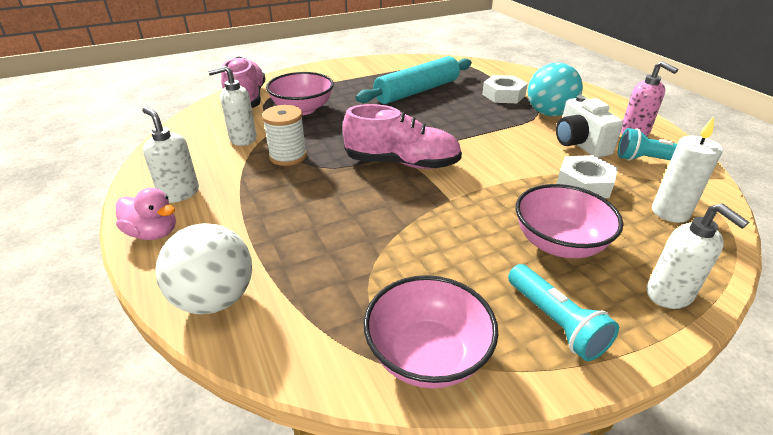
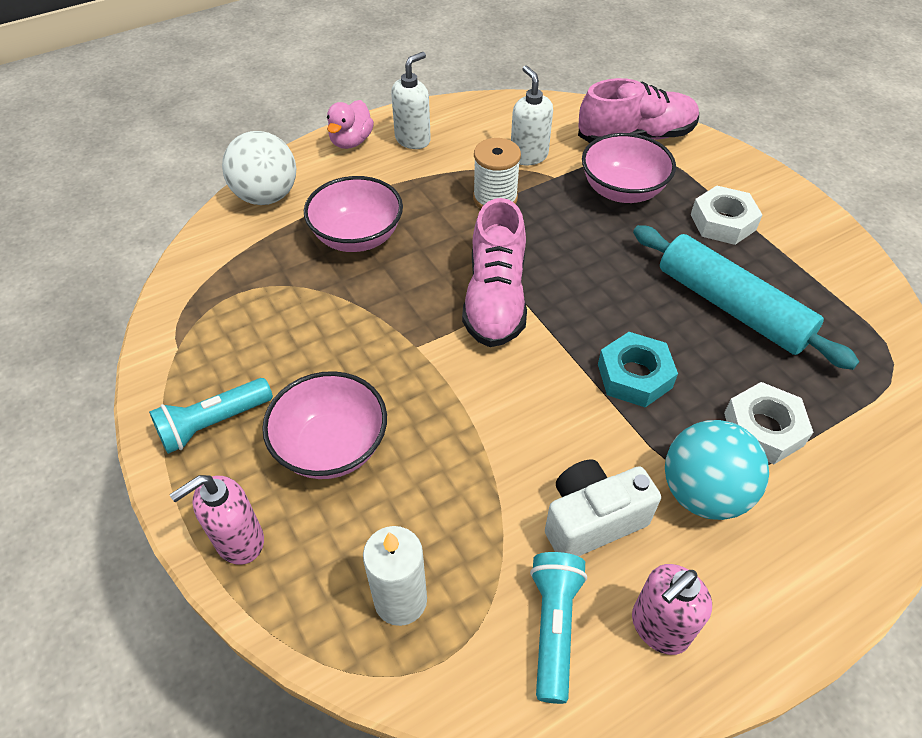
camera: 85 degrees right, 15 degrees up
(427, 355) = (190, 328): pink bowl -> pink bowl (357, 237)
(471, 122) = (634, 376): none -> turquoise nut
(584, 184) = (467, 501): white nut -> white nut (722, 222)
(669, 294) = (239, 541): white soap dispenser -> pink soap dispenser

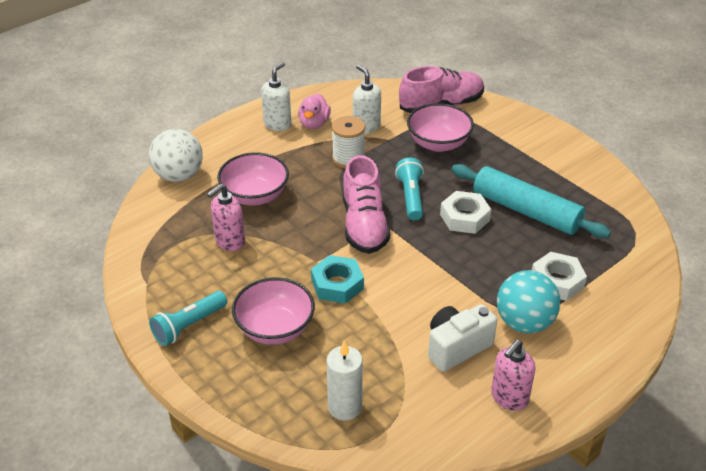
camera: 10 degrees left, 10 degrees down
(239, 541) = (229, 390): pink soap dispenser -> pink soap dispenser (229, 242)
(351, 141) = (231, 130): pink duck -> pink duck (314, 123)
(554, 627) = (444, 407): turquoise flashlight -> turquoise flashlight (411, 197)
(634, 376) = (468, 261): turquoise nut -> turquoise nut (337, 284)
(722, 222) = (512, 157): white nut -> white nut (464, 217)

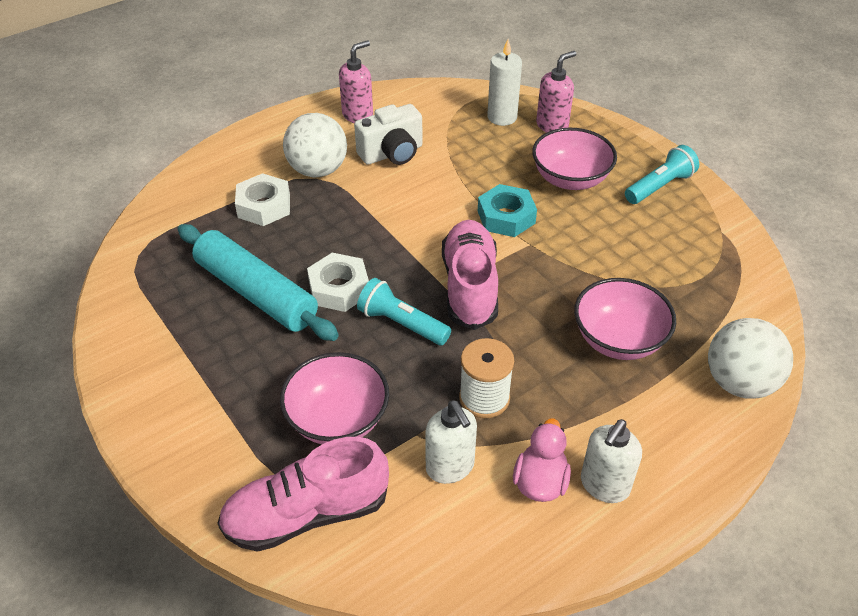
camera: 175 degrees left, 5 degrees up
(229, 242) = (638, 274): pink soap dispenser -> pink soap dispenser (552, 126)
(411, 197) = (402, 323): turquoise flashlight -> turquoise flashlight turned 120 degrees clockwise
(524, 322) = (318, 170): turquoise ball -> white ball

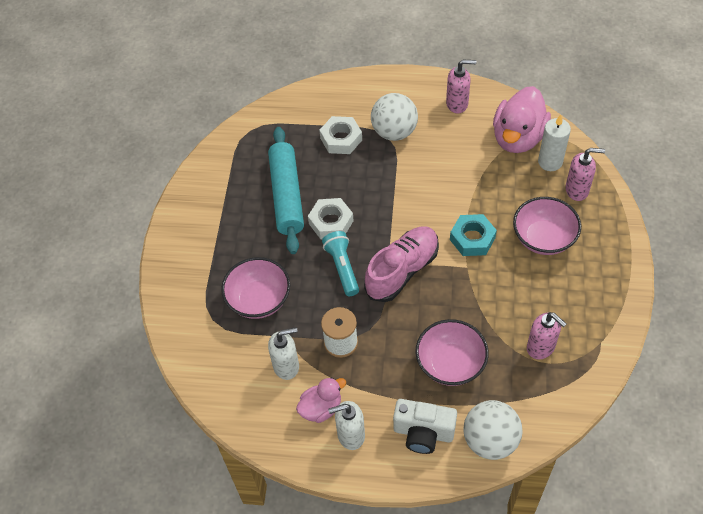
camera: 45 degrees right, 10 degrees up
(307, 514) = (201, 338): pink shoe -> none
(392, 153) = (450, 147): white camera -> white camera (423, 433)
(449, 113) = (518, 138): none -> pink duck
(450, 467) = (286, 366): white soap dispenser -> white soap dispenser turned 120 degrees counterclockwise
(660, 186) = (598, 283): turquoise flashlight -> none
(679, 268) = (541, 347): none -> pink soap dispenser

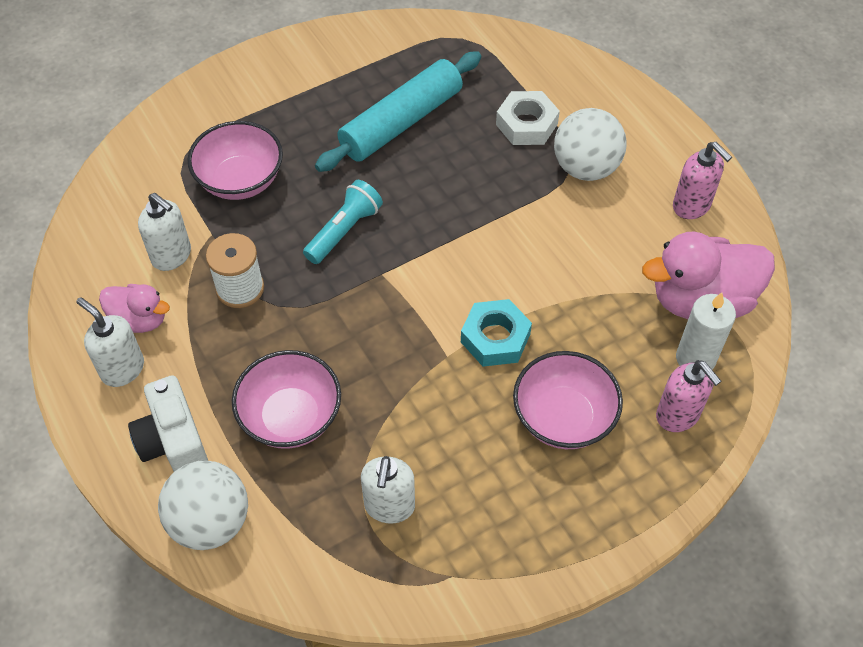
camera: 50 degrees right, 0 degrees up
(331, 222) = (398, 183): white nut -> none
(402, 270) = (387, 291): pink shoe -> none
(541, 347) = (389, 506): pink soap dispenser -> white soap dispenser

